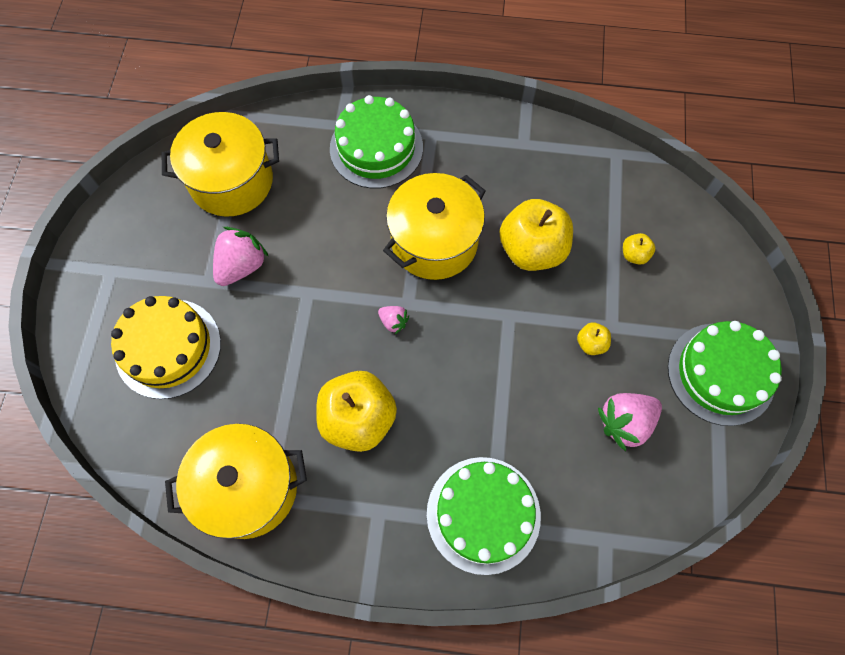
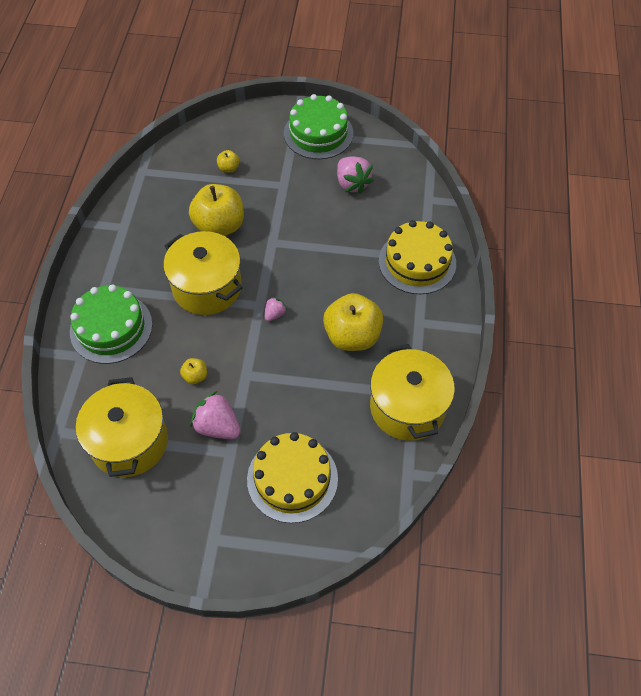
camera: 90 degrees left, 10 degrees down
(483, 514) = (417, 262): green cake -> yellow cake
(591, 343) = (296, 197): yellow apple -> yellow apple (195, 376)

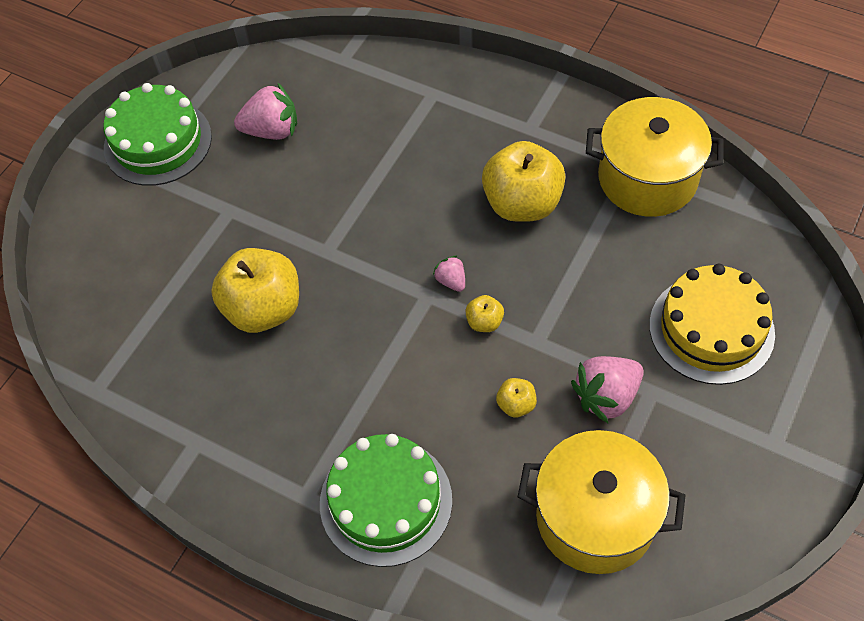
camera: 65 degrees left, 0 degrees up
(207, 287) = (368, 352): yellow pot -> none
(228, 168) = (159, 269): yellow apple -> yellow apple (484, 322)
(417, 262) = (437, 102): yellow cake -> none

